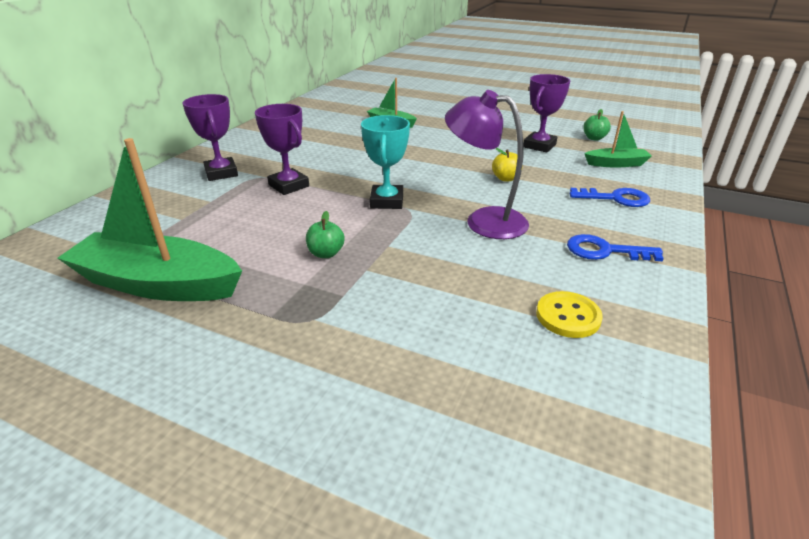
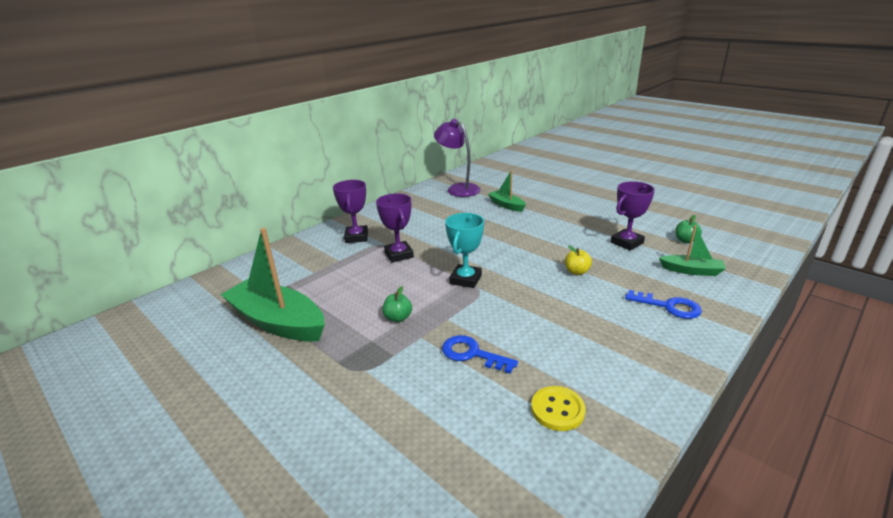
camera: 20 degrees right, 5 degrees down
(484, 221) = (535, 309): purple lamp -> purple lamp (458, 188)
(604, 251) = (626, 356): blue key -> blue key (472, 354)

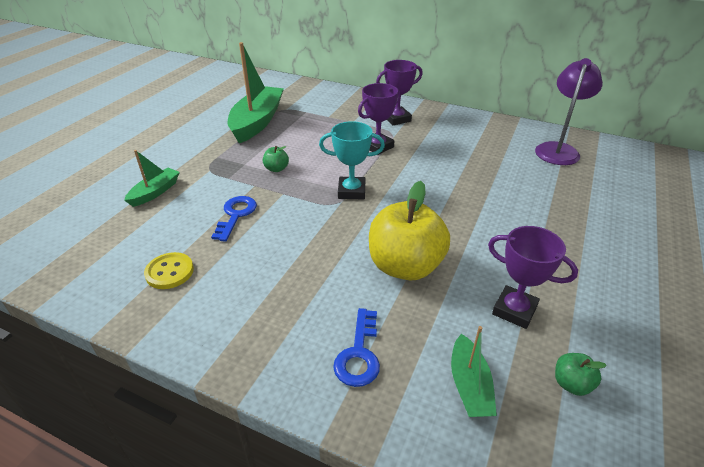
camera: 70 degrees right, 10 degrees up
(506, 205) = (543, 191): green boat -> green boat (155, 192)
(576, 272) = (405, 266): yellow apple -> yellow apple, size x2.38

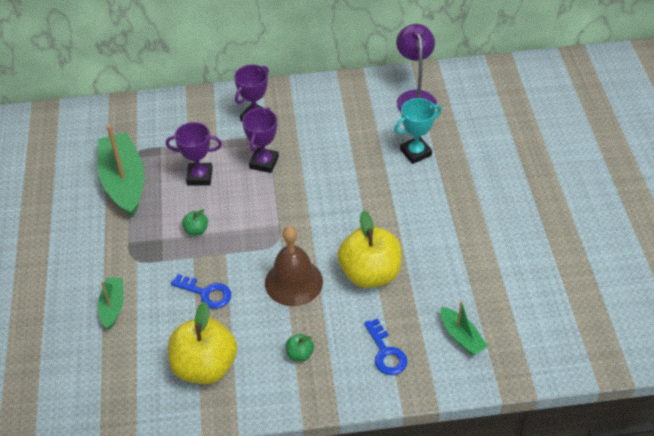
camera: 30 degrees left, 10 degrees up
(169, 272) = (205, 366): yellow button -> yellow apple
(236, 215) = (206, 293): blue key -> blue key turned 135 degrees clockwise
(321, 240) = (293, 282): none -> brown bell
(351, 191) = (280, 224): turquoise trophy -> turquoise trophy (415, 152)
(514, 310) = (460, 271): purple trophy -> purple trophy (199, 176)
(571, 384) = (515, 305): green apple -> green apple (300, 354)

